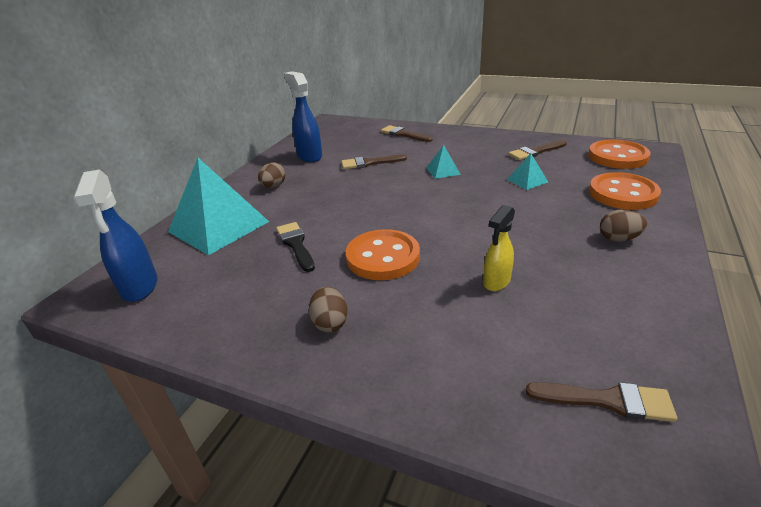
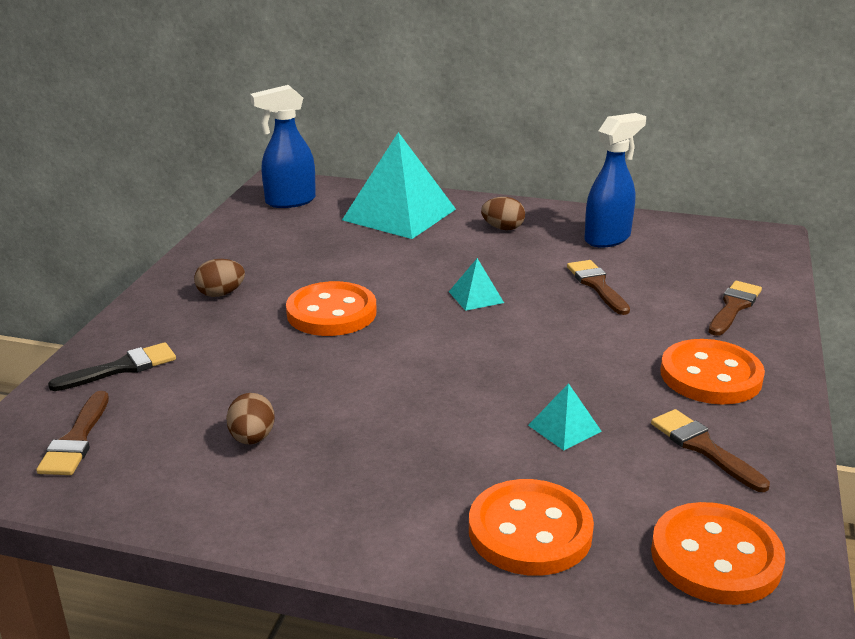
camera: 80 degrees right, 5 degrees down
(296, 244) = (360, 260): black brush -> black brush (122, 368)
(443, 171) = (584, 348): turquoise pyramid -> turquoise pyramid (476, 297)
(471, 145) = (710, 376): none -> orange button
(496, 282) = (273, 386): yellow spray bottle -> none
(618, 239) = (370, 498): brown egg -> brown egg (252, 438)

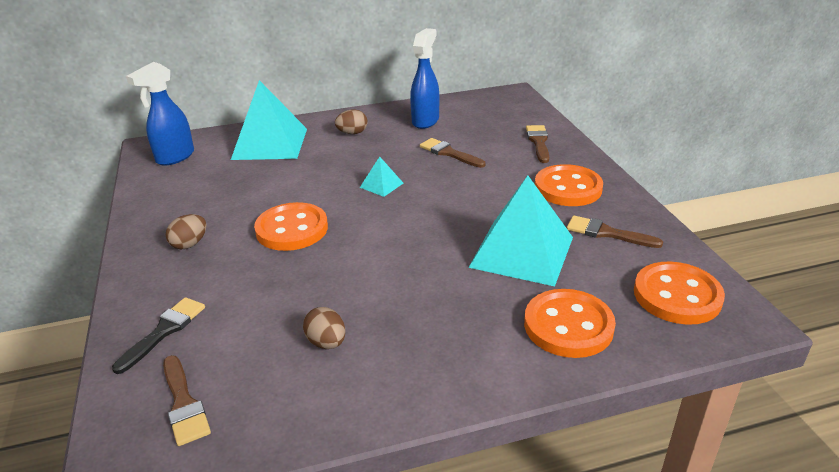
camera: 30 degrees left, 5 degrees up
(564, 428) = (522, 251): turquoise pyramid -> turquoise pyramid, size x2.30

